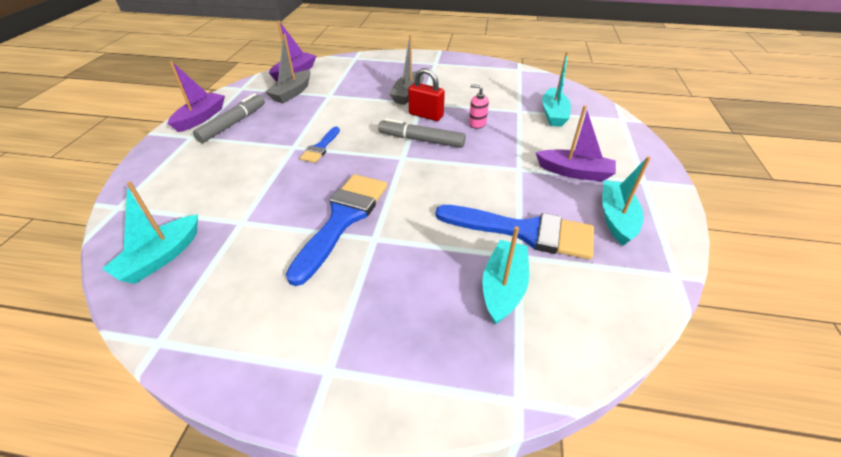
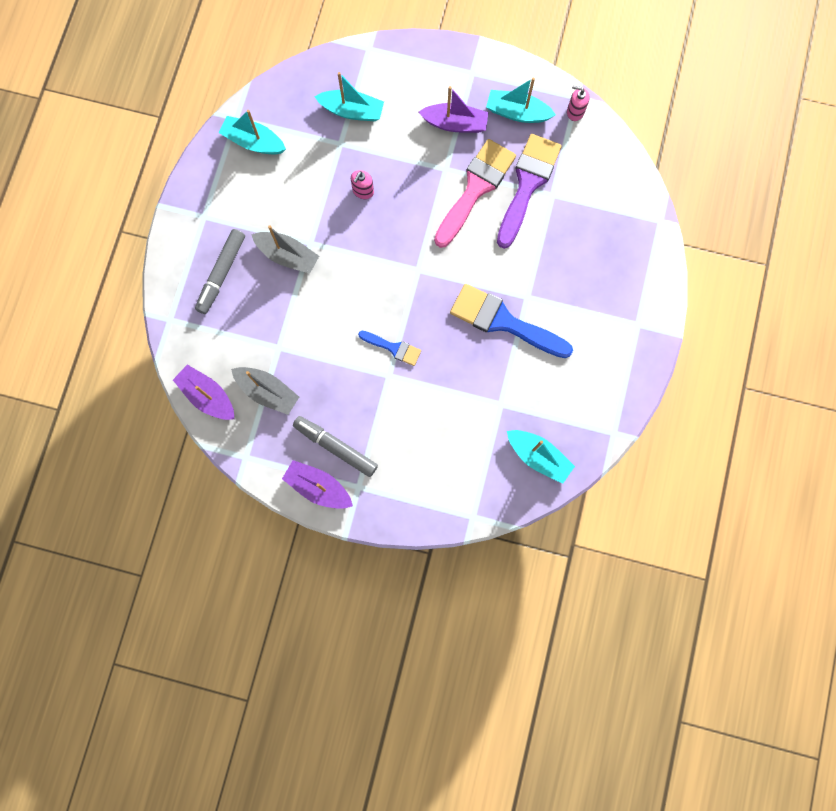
camera: 85 degrees left, 35 degrees up
(421, 140) = (389, 249): grey marker -> grey marker (221, 274)
(426, 115) = (339, 240): red padlock -> none
(503, 287) = (581, 212): turquoise boat -> turquoise boat (253, 142)
(504, 190) = (475, 188): none -> pink brush
(524, 231) = (527, 184): blue brush -> purple brush
(574, 172) = (455, 124): purple boat -> purple boat turned 75 degrees clockwise
(653, 274) = (575, 112): none -> pink soap dispenser

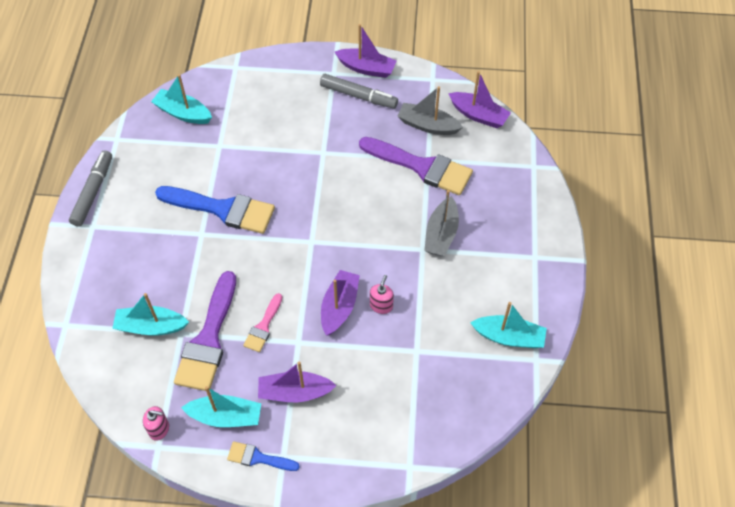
camera: 170 degrees right, 20 degrees down
(221, 274) = (499, 209): grey marker -> grey marker (93, 192)
(287, 256) = (441, 234): grey boat -> grey boat turned 90 degrees counterclockwise
(287, 338) = (421, 167): none -> purple brush
(352, 111) = (412, 388): turquoise boat -> turquoise boat (151, 326)
(393, 348) = (323, 173): blue brush -> blue brush (258, 458)
(402, 196) = (339, 307): none -> purple boat
(475, 188) = (263, 326): pink brush -> pink brush, size x0.51

